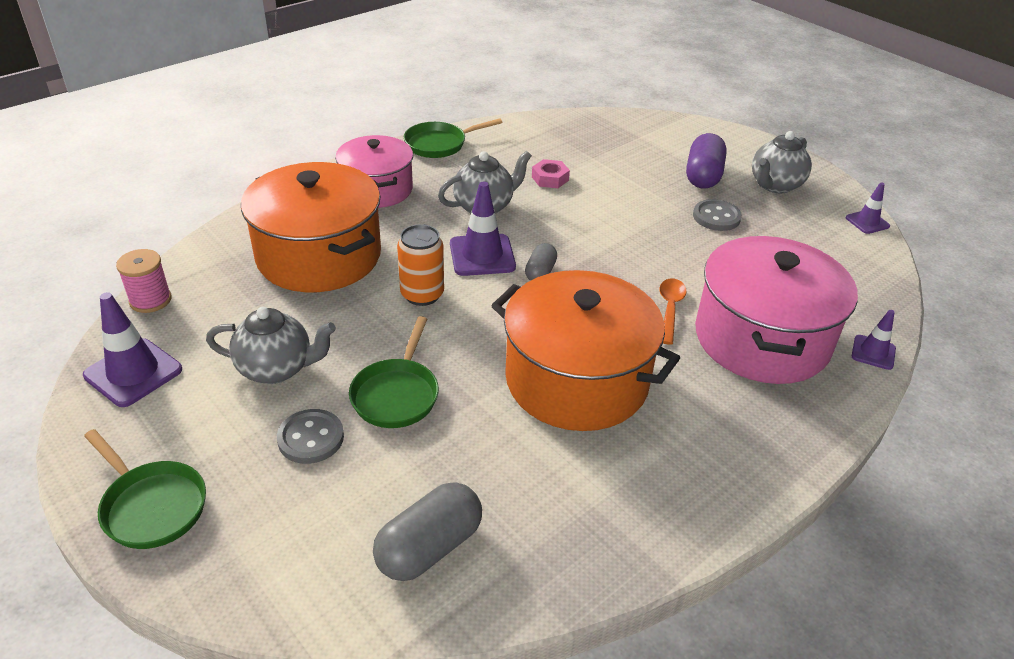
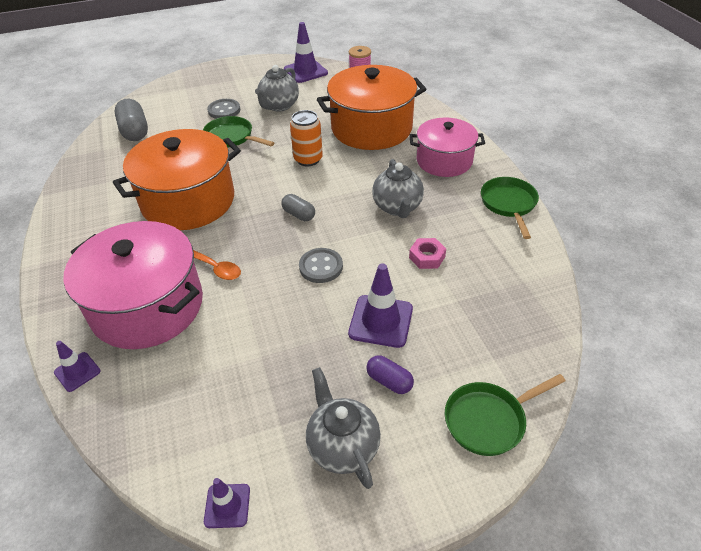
camera: 115 degrees right, 5 degrees up
(151, 506) = (220, 74): green pan -> green pan (488, 420)
(482, 255) = (334, 192): purple traffic cone -> purple traffic cone (381, 321)
(703, 176) = (389, 381): purple capsule -> purple capsule, size x0.59
(716, 217) = (311, 355): grey button -> grey button (321, 267)

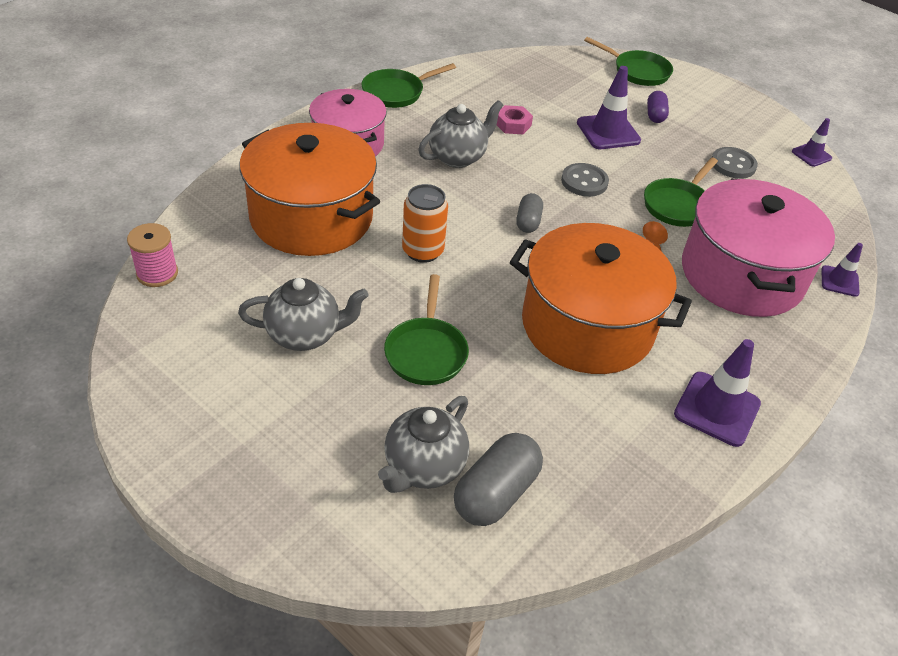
camera: 125 degrees left, 0 degrees up
(224, 110) = (358, 400): grey button -> grey button (733, 164)
(249, 314) = (678, 205): none -> green pan
(305, 71) = (165, 349): purple traffic cone -> purple traffic cone (717, 409)
(342, 446) = (722, 122): grey teapot -> grey teapot (423, 467)

